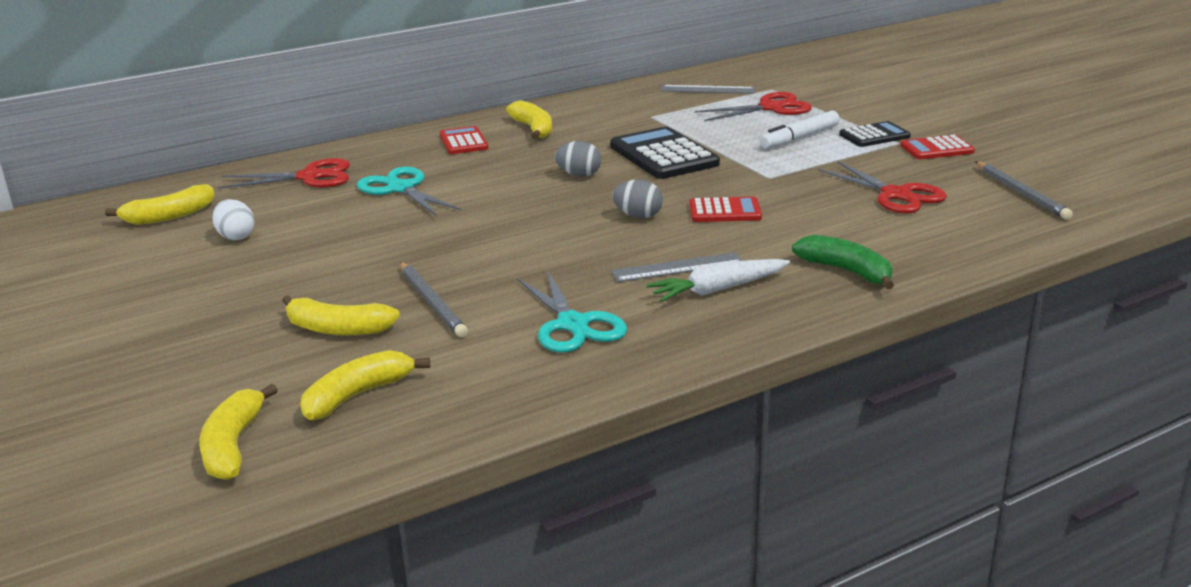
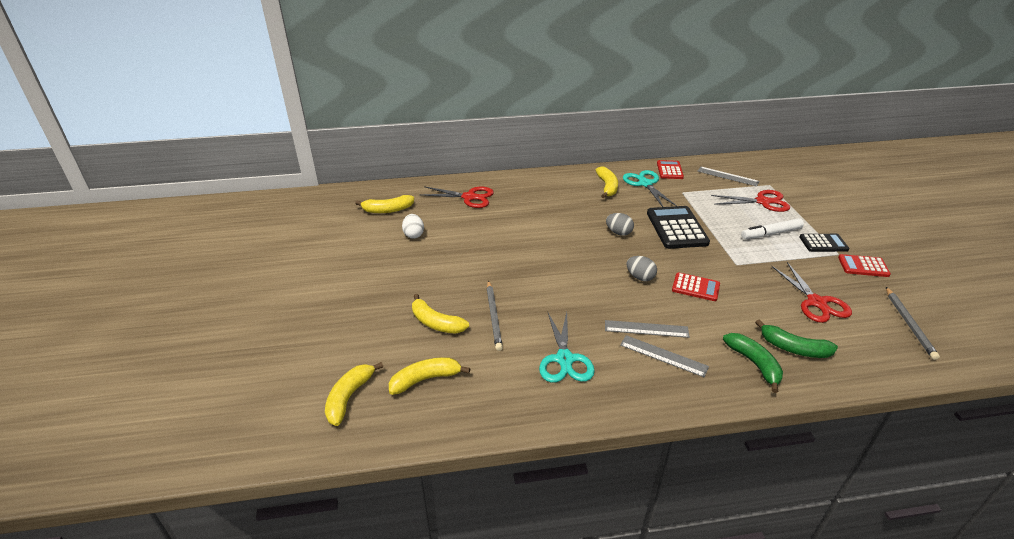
camera: 20 degrees right, 10 degrees up
(400, 188) = (513, 219): turquoise scissors -> turquoise scissors (645, 184)
(463, 142) = (563, 188): red calculator -> red calculator (669, 170)
(717, 290) = (663, 356): white carrot -> grey ruler
(890, 245) = (793, 348): none -> green banana

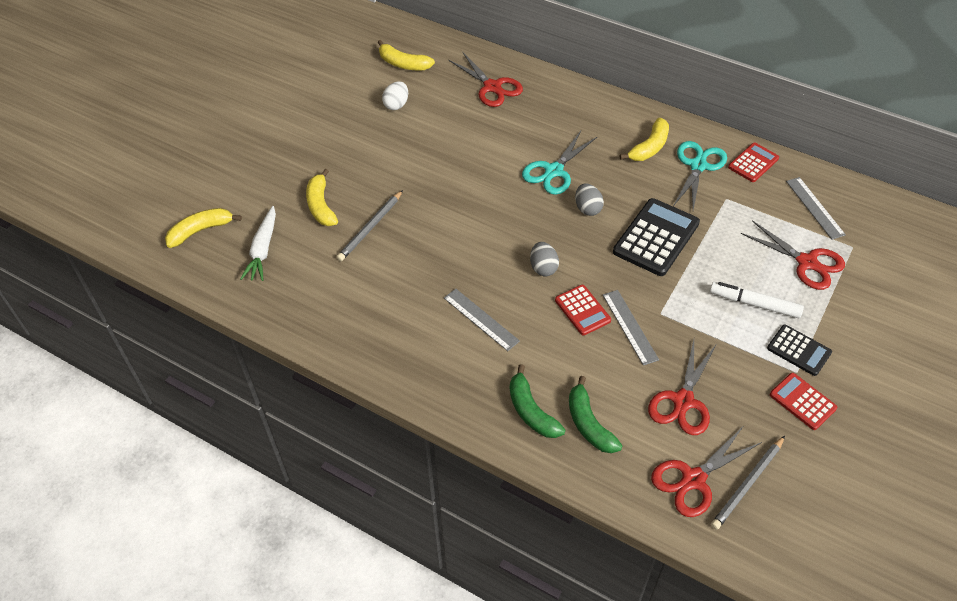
camera: 40 degrees right, 15 degrees up
(425, 379) = (263, 250): yellow banana -> white carrot
(564, 359) = (380, 301): turquoise scissors -> turquoise scissors (554, 171)
(663, 356) = (463, 351): grey ruler -> grey ruler (630, 327)
(754, 364) = (531, 411): green banana -> green banana turned 135 degrees clockwise
(885, 340) = (693, 479): none -> red scissors

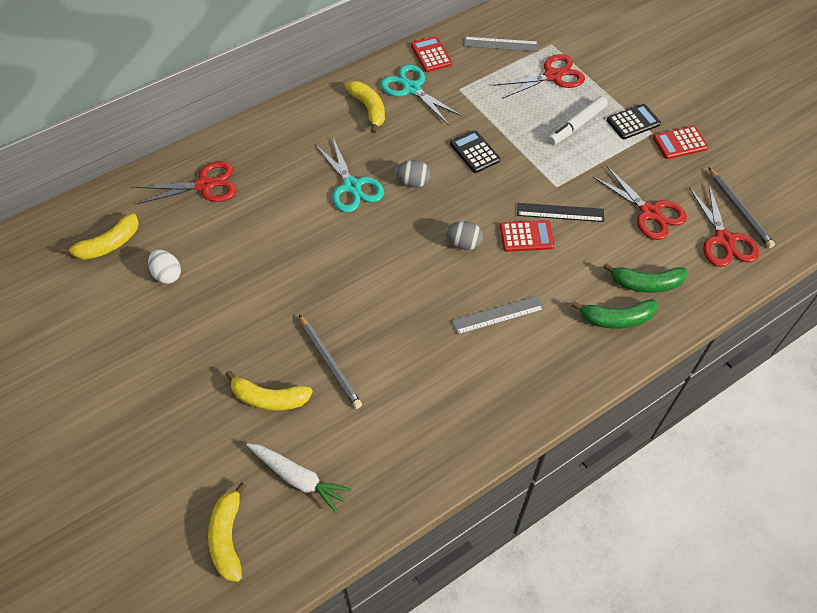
camera: 65 degrees left, 5 degrees up
(630, 327) = (560, 212): grey ruler -> black ruler
(656, 238) = (474, 152): black calculator -> black calculator, size x0.58

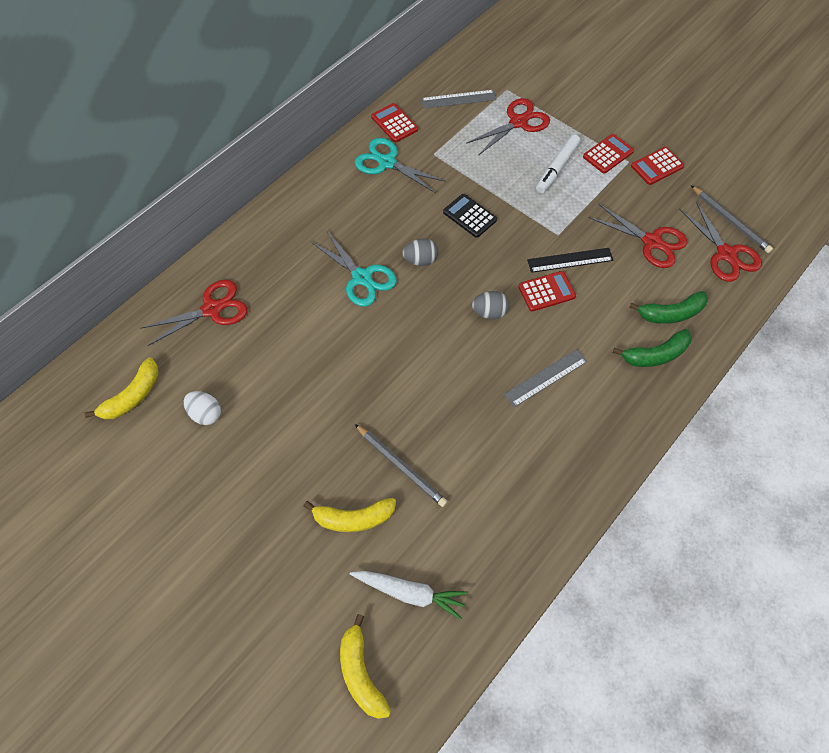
camera: 15 degrees left, 5 degrees up
(368, 109) = (351, 192): yellow banana -> none
(633, 122) = (608, 154): black calculator -> red calculator

